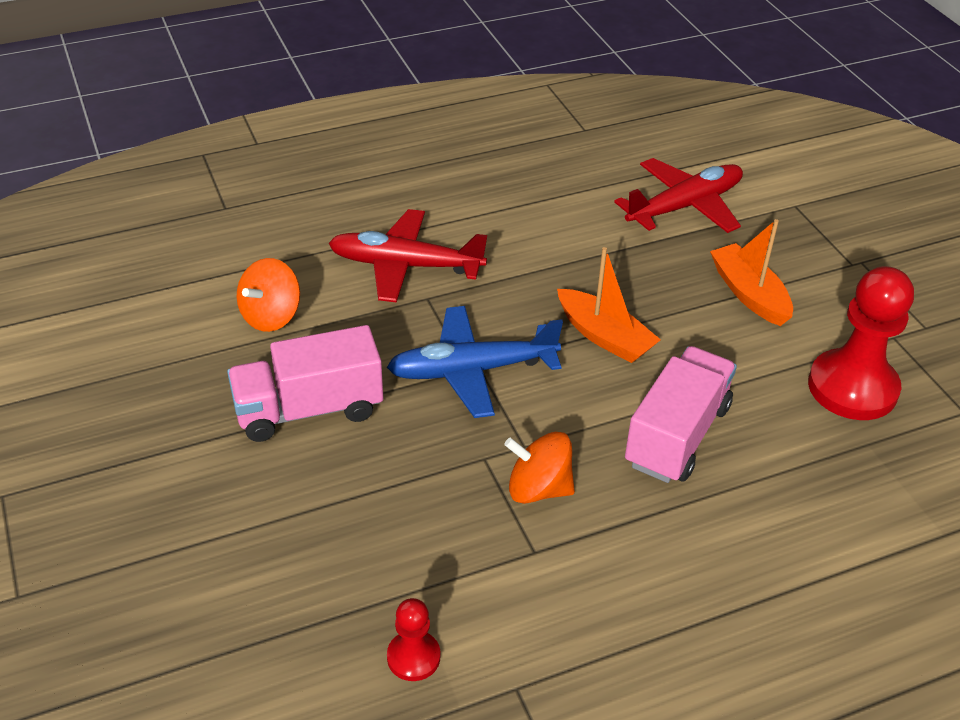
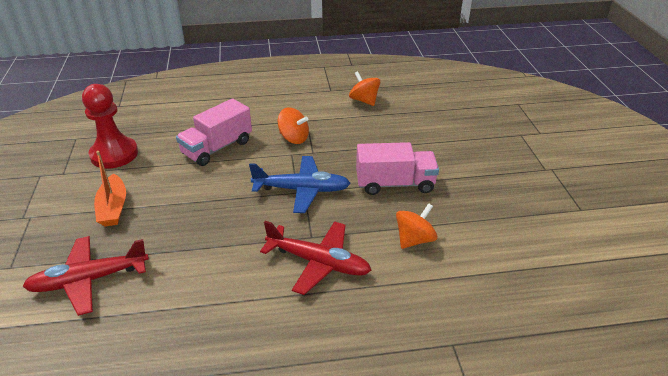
camera: 165 degrees left, 5 degrees down
(413, 657) = (364, 100): red pawn -> orange spinning top
(604, 336) = (218, 197): orange boat -> none

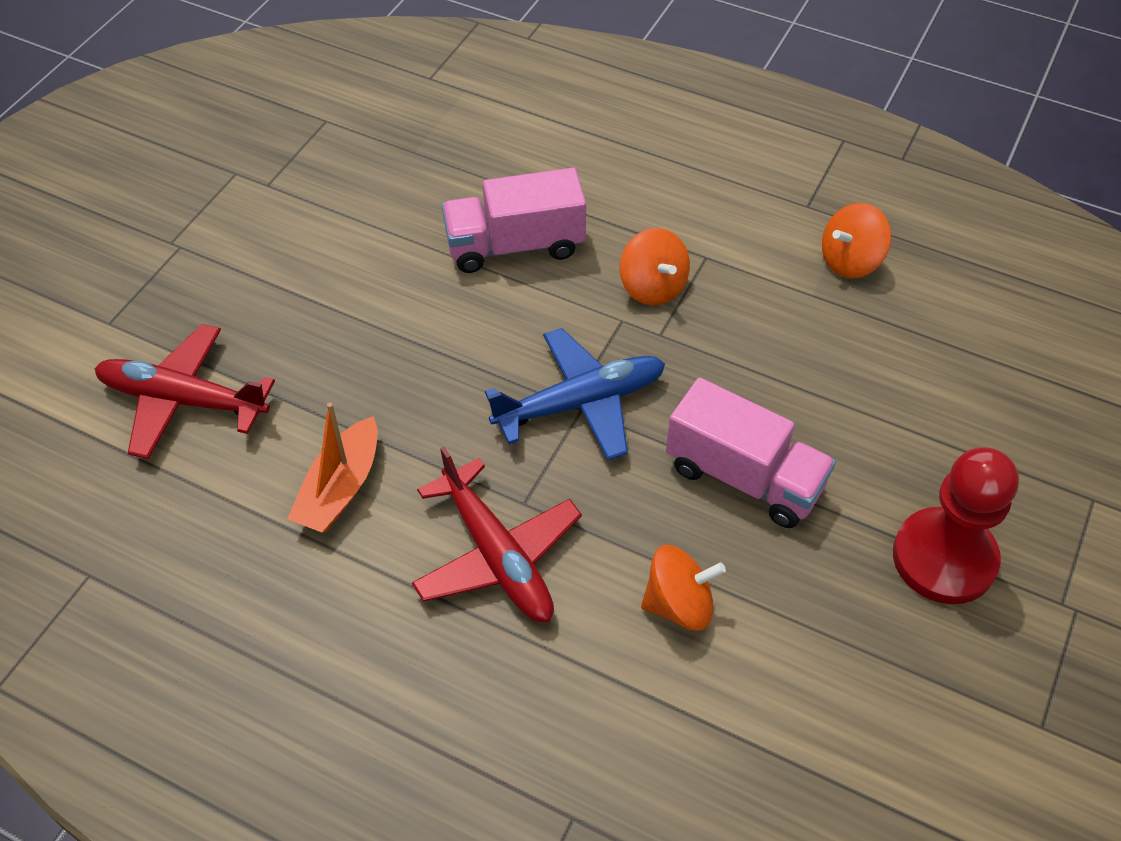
camera: 35 degrees right, 15 degrees up
(113, 208) = (291, 288): orange boat -> orange boat (340, 488)
(114, 154) = (357, 181): red pawn -> red pawn (944, 558)
(301, 190) = (580, 403): blue plane -> blue plane turned 60 degrees counterclockwise
(364, 100) = (850, 261): orange spinning top -> orange spinning top turned 120 degrees counterclockwise

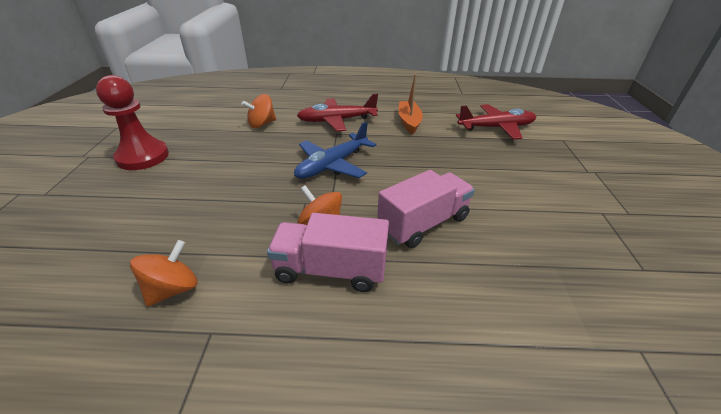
camera: 155 degrees right, 15 degrees down
(496, 555) = (337, 120): red plane -> red plane turned 45 degrees counterclockwise
(744, 477) = (242, 160): pink truck -> pink truck (330, 270)

